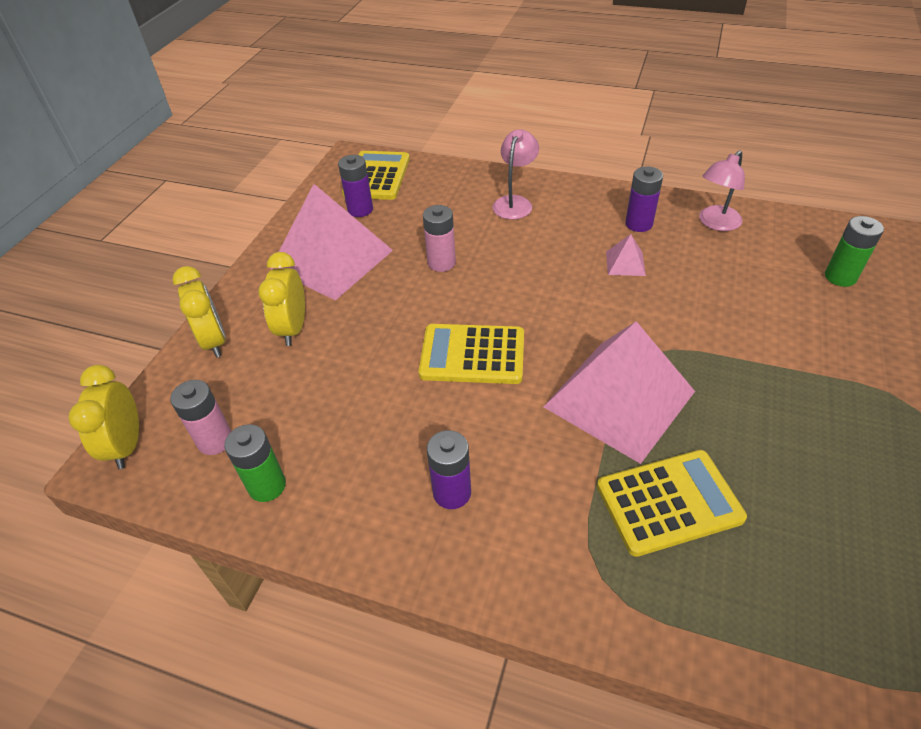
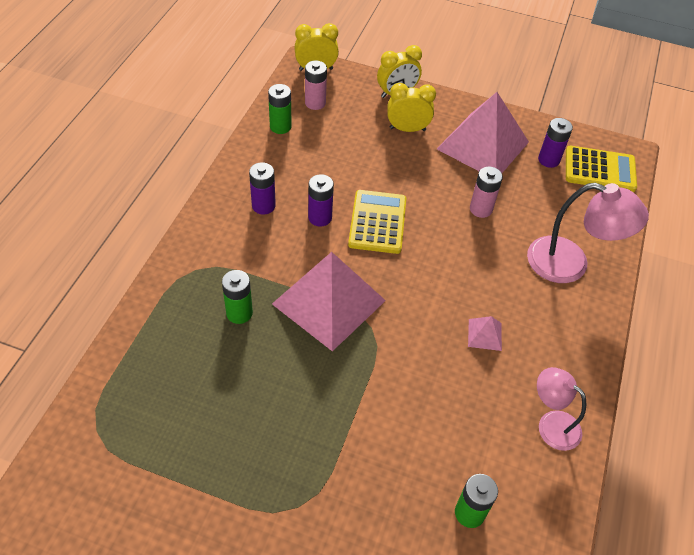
camera: 85 degrees right, 5 degrees up
(515, 202) = (570, 264): pink lamp -> pink lamp, size x1.62
(638, 224) = (545, 356): purple battery -> purple battery (320, 217)
(669, 502) = (239, 313): yellow calculator -> green battery

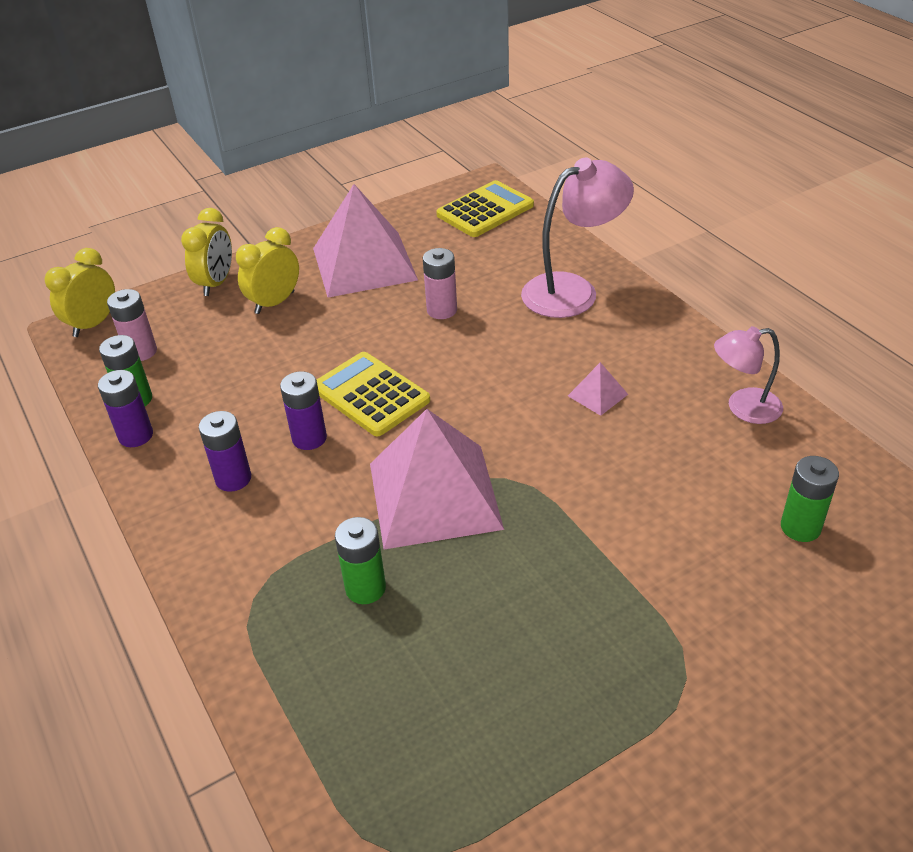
camera: 45 degrees left, 10 degrees down
(548, 160) = (435, 233): purple battery -> purple battery (136, 435)

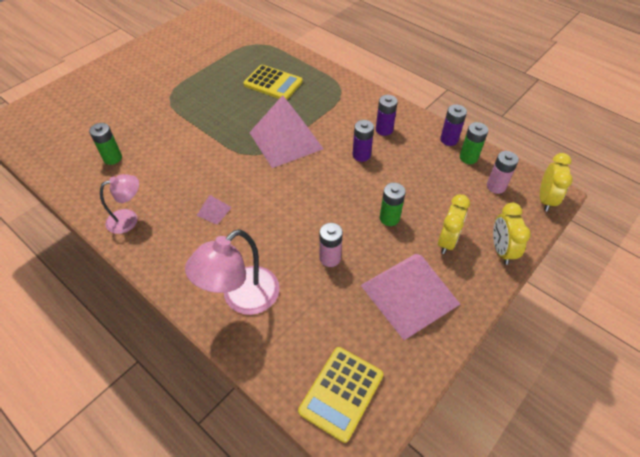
camera: 160 degrees right, 10 degrees up
(365, 588) = (299, 101): green battery -> green battery (389, 218)
(370, 395) = (343, 185): yellow calculator -> yellow calculator (273, 83)

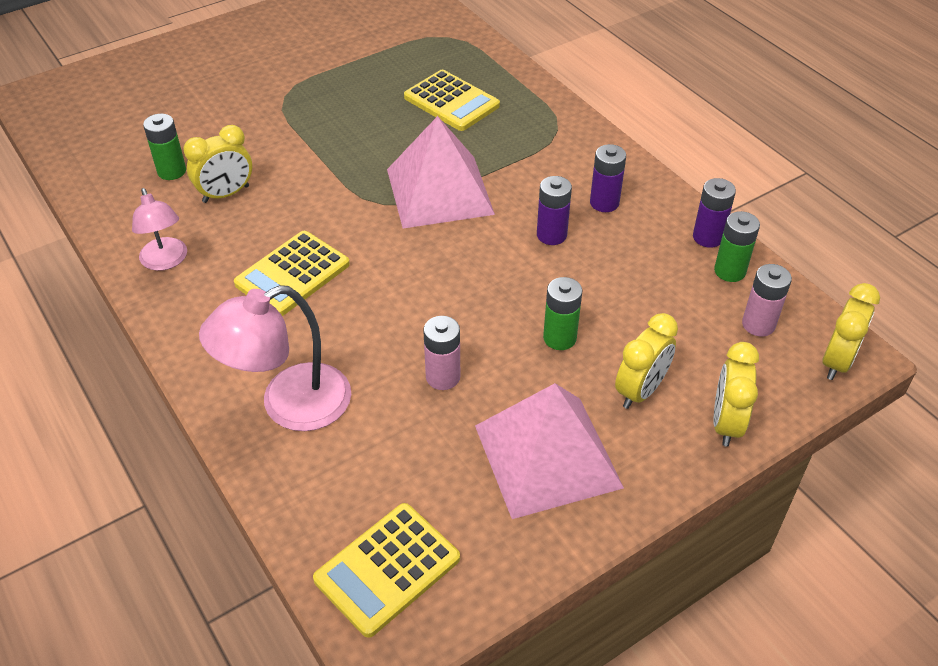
camera: 15 degrees right, 5 degrees down
(129, 219) = (166, 261): pink lamp -> pink lamp turned 75 degrees clockwise
(153, 167) = (226, 194): none -> yellow clock
(214, 211) = (292, 274): pink pyramid -> yellow calculator

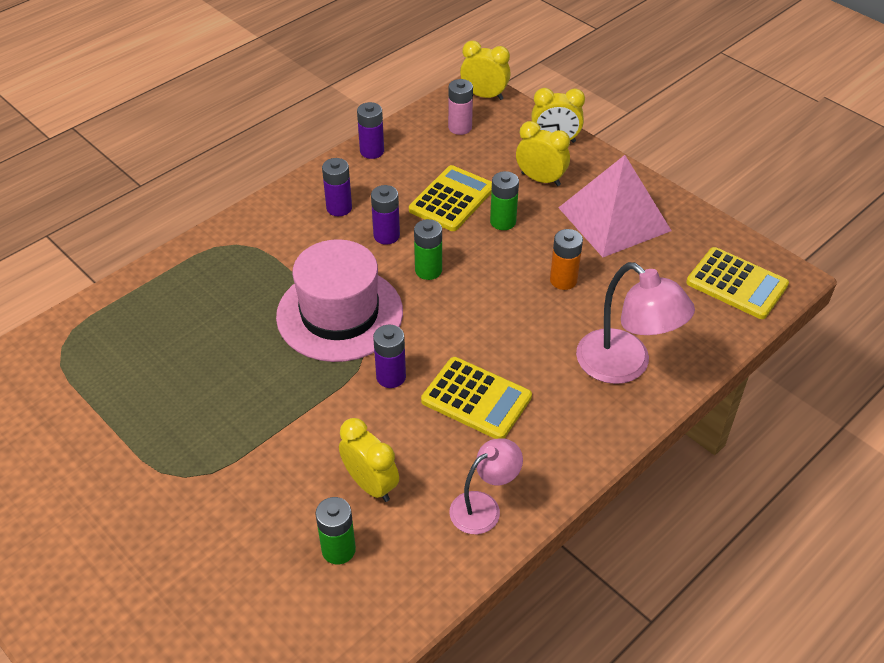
camera: 100 degrees left, 0 degrees up
(344, 218) = (391, 377): none -> purple battery
(439, 191) = (339, 314): pink pyramid -> pink hat
(443, 377) = (563, 280): pink battery -> orange battery
(451, 101) = (191, 326): yellow calculator -> yellow calculator (452, 199)
(729, 271) = (408, 140): green battery -> green battery (428, 270)

